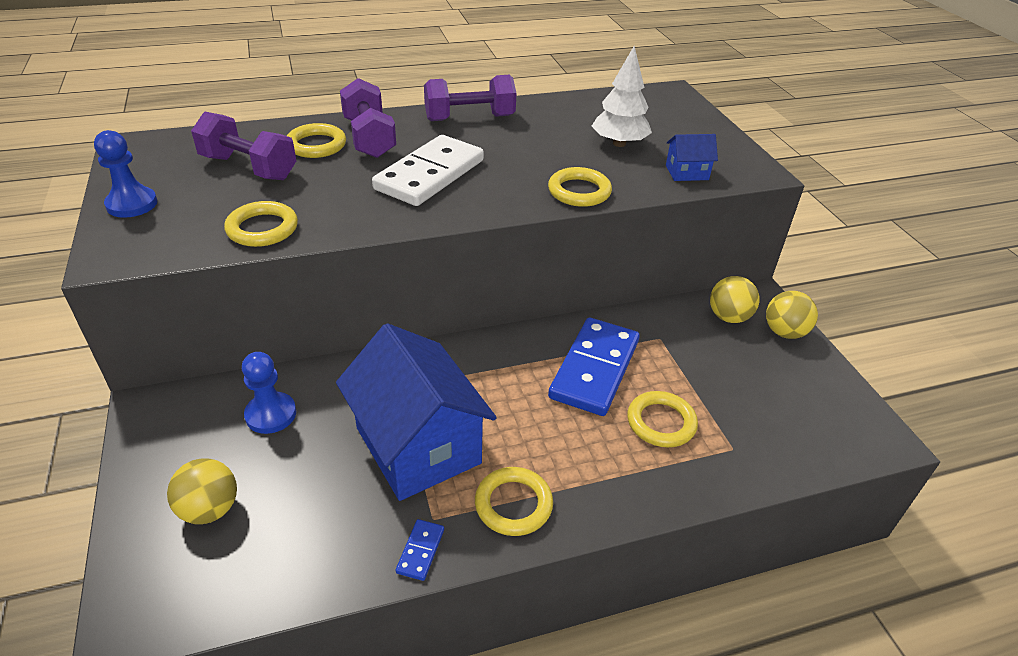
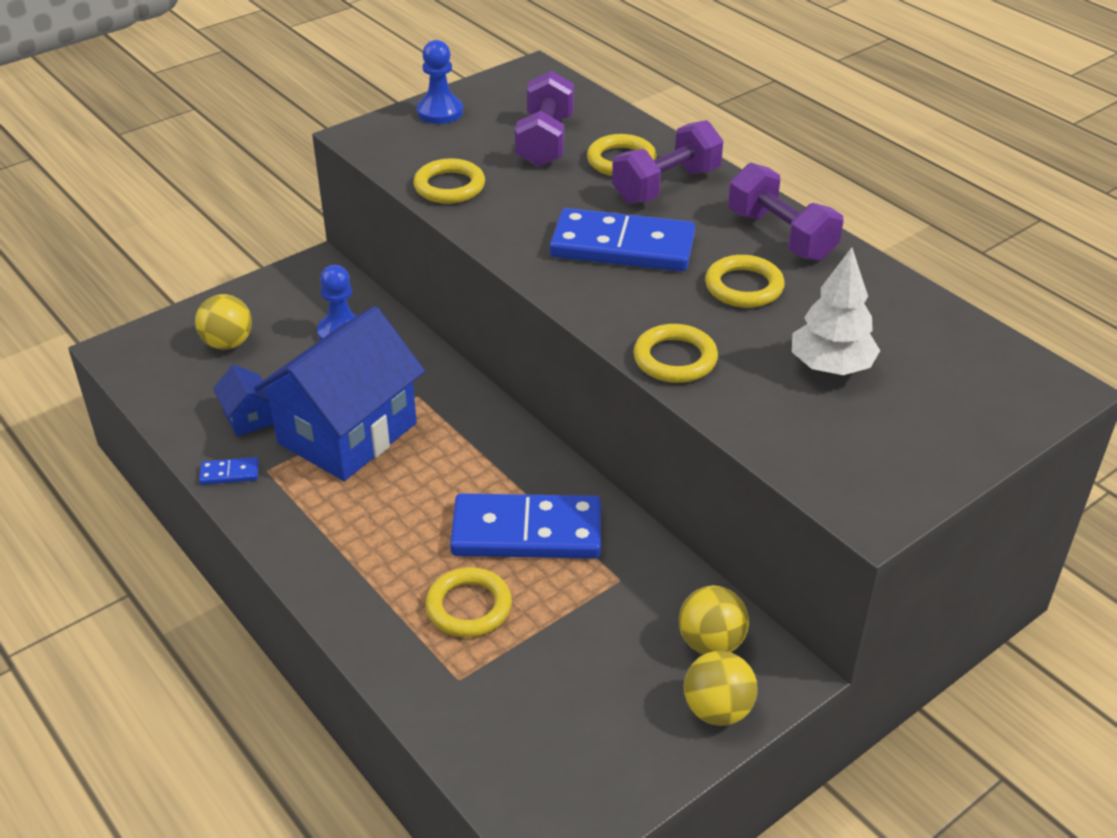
camera: 70 degrees right, 0 degrees up
(430, 175) = (622, 247): white domino -> blue domino
(513, 504) = (303, 517): yellow ring -> yellow ring (744, 287)
(687, 172) = (804, 441): blue house -> blue house (248, 417)

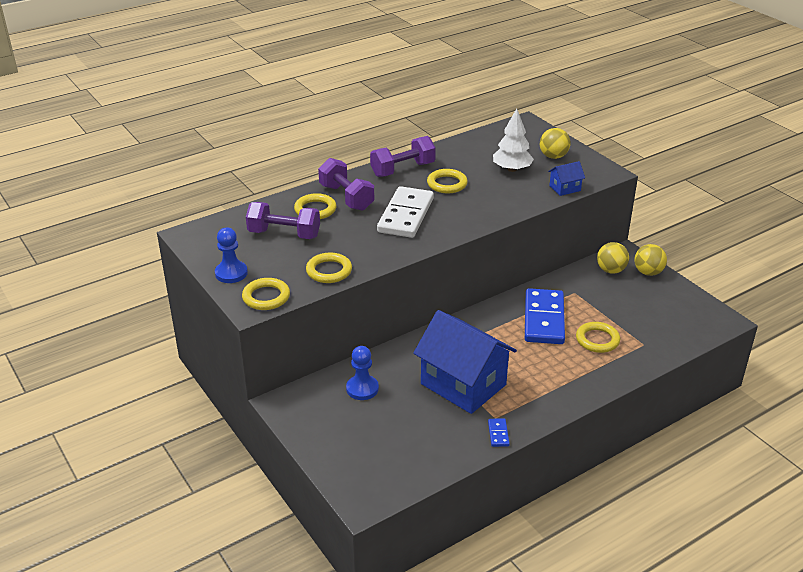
camera: 85 degrees left, 5 degrees down
(228, 343) = (365, 443): yellow ball -> yellow ball (553, 156)
(248, 417) = (445, 428): blue house -> blue house (565, 188)
(622, 247) = (406, 215): blue domino -> white domino
(675, 359) = (505, 207): yellow ring -> yellow ring (266, 297)

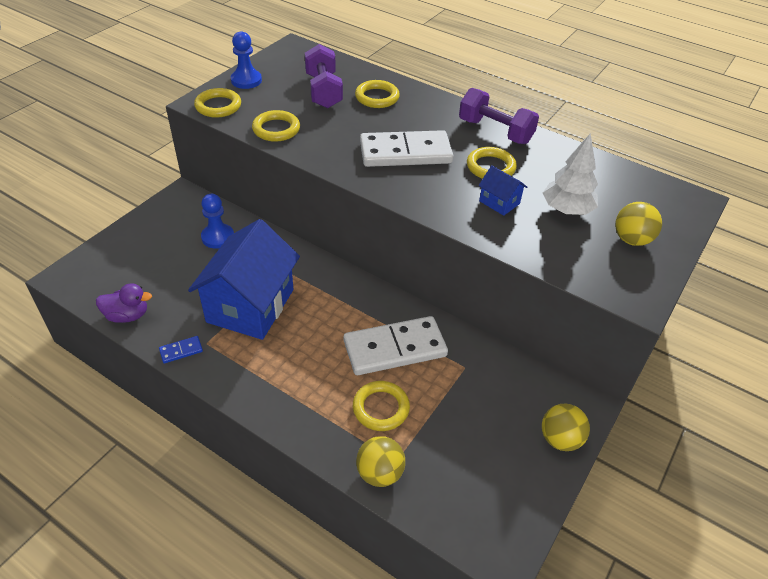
camera: 65 degrees right, 10 degrees up
(346, 197) = (412, 109): purple dumbbell -> none
(439, 462) = (127, 315): none -> purple duck
(544, 319) = (394, 348): blue domino -> white domino
(565, 188) = (560, 264): blue house -> blue house (499, 202)
(611, 270) = (536, 396): yellow ball -> yellow ball (379, 473)

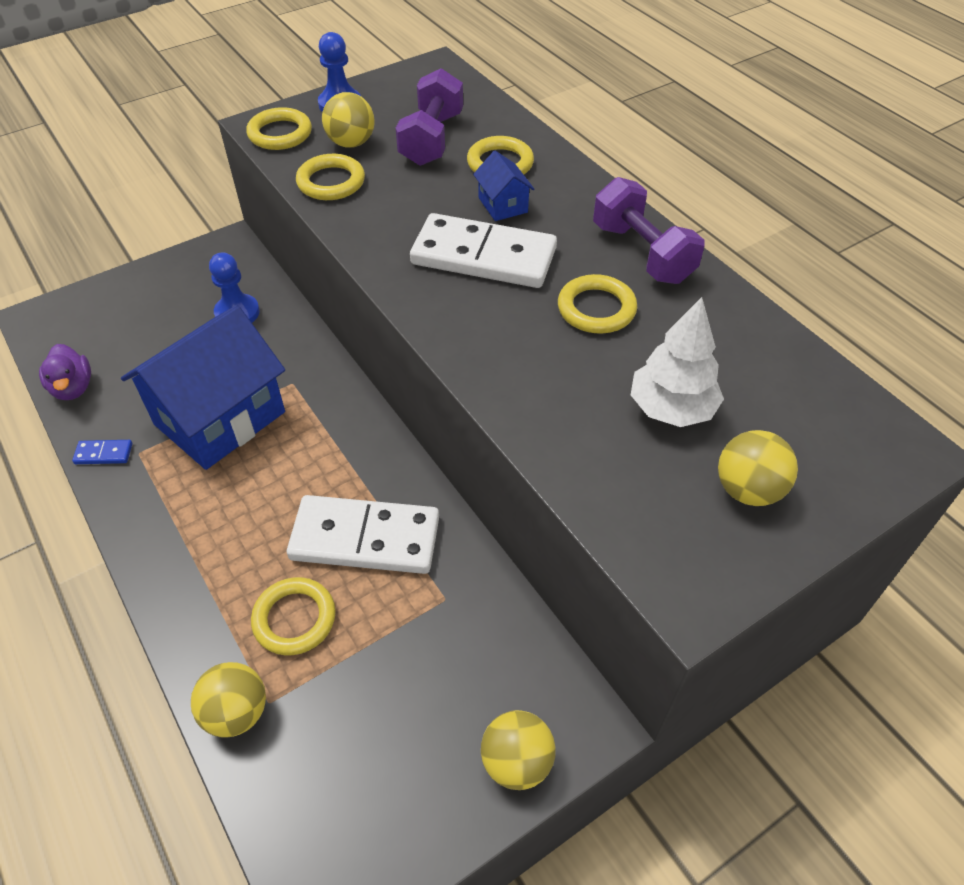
camera: 25 degrees right, 5 degrees up
(127, 315) = (73, 388): purple duck -> purple duck turned 45 degrees clockwise
(272, 103) = (351, 143): none -> yellow ball
(499, 202) = (571, 368): blue house -> blue house (503, 205)

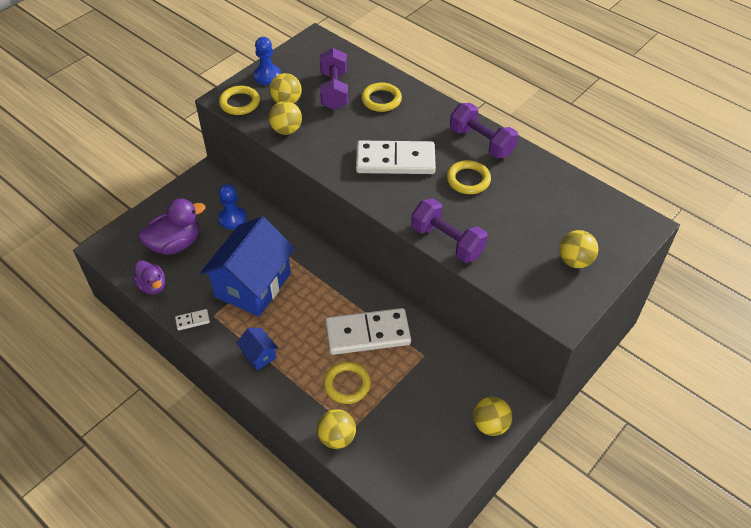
camera: 15 degrees left, 0 degrees up
(103, 454) = (192, 320): blue domino -> white domino
(137, 333) = (175, 244): none -> purple duck
(331, 182) = (286, 130): yellow ring -> yellow ball
(503, 205) = (393, 126): blue house -> blue house (259, 355)
(519, 405) = (447, 241): none -> purple dumbbell
(671, 409) = (525, 227): white tree -> none

